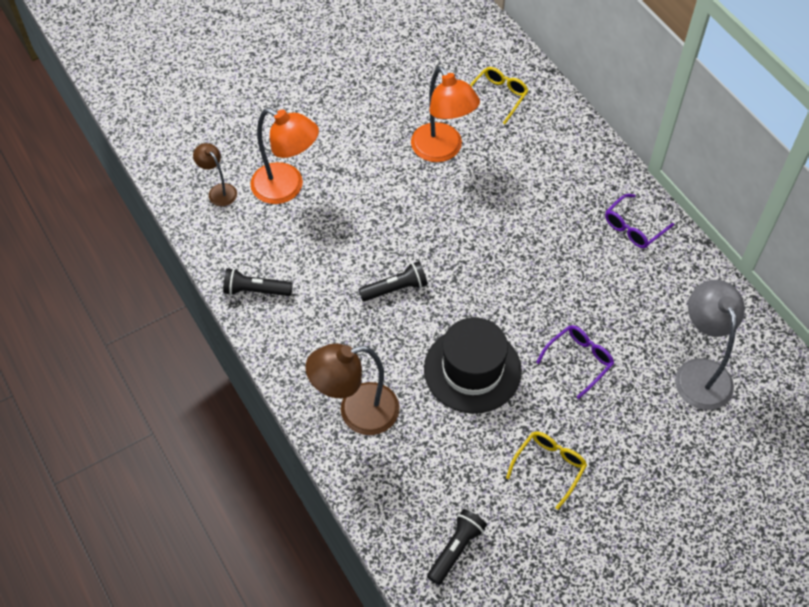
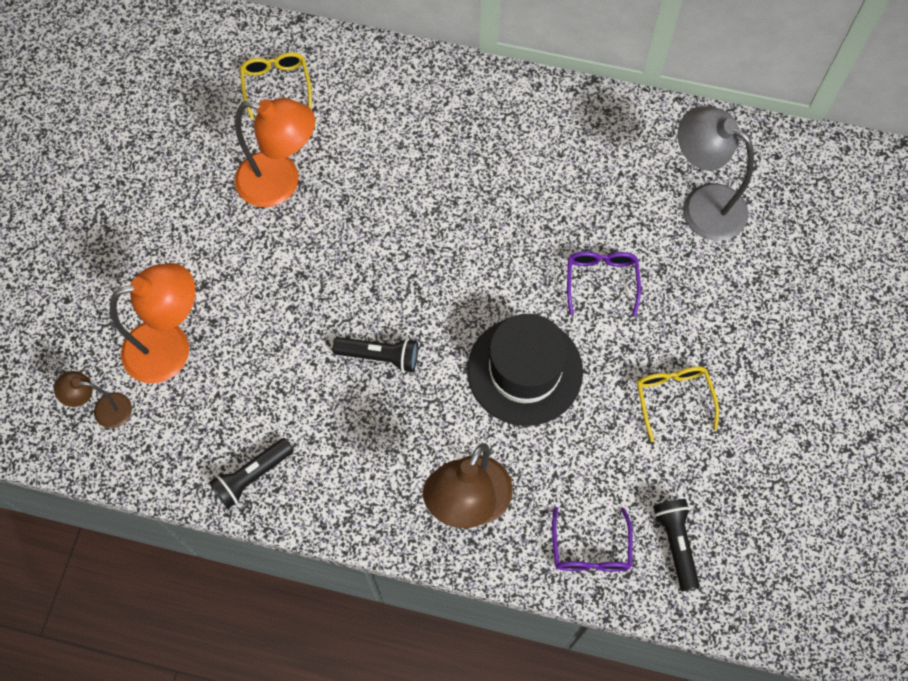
camera: 45 degrees left, 10 degrees up
(395, 289) = (380, 356): black flashlight -> black flashlight turned 75 degrees clockwise
(633, 228) = (523, 117): purple glasses -> purple glasses (590, 550)

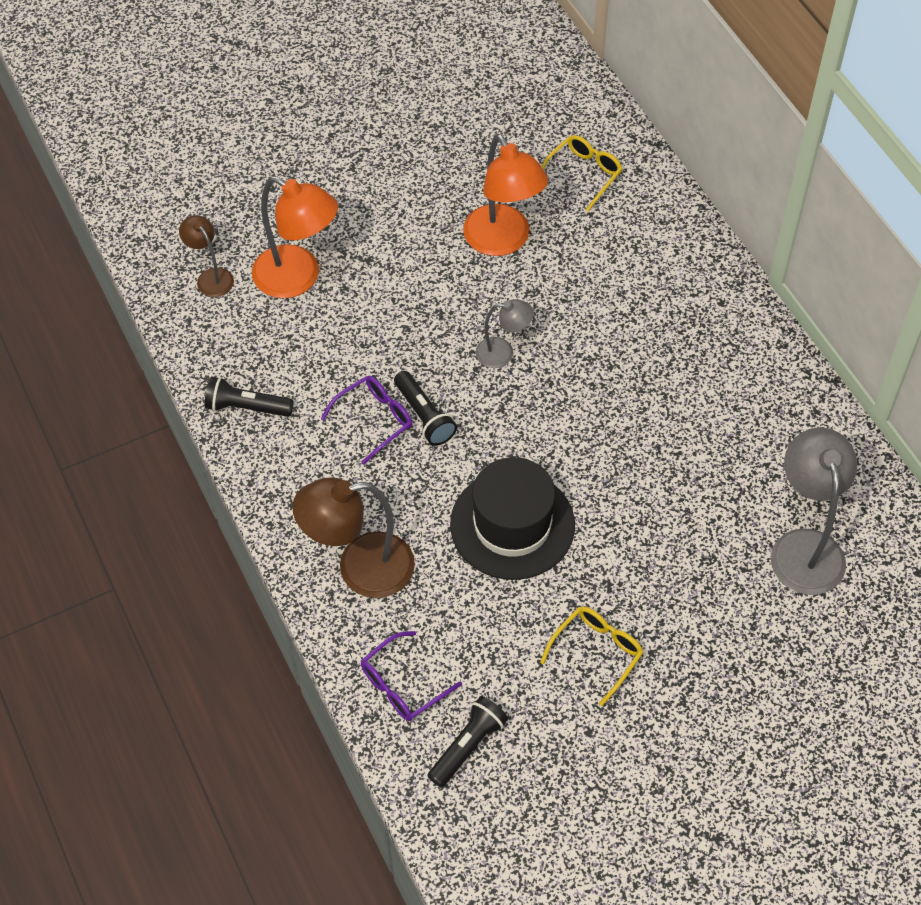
camera: 50 degrees right, 10 degrees down
(376, 261) = (503, 353): none -> grey lamp
(601, 280) = (650, 522): purple glasses -> purple glasses (375, 419)

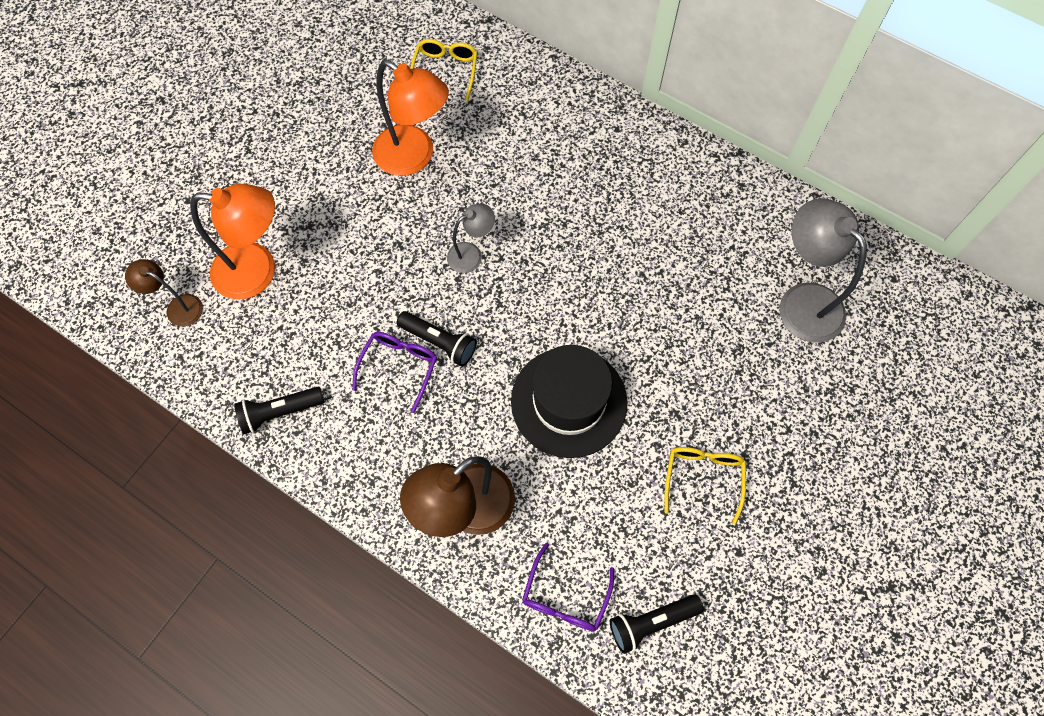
camera: 30 degrees left, 10 degrees up
(467, 746) = (651, 622): black flashlight -> black flashlight turned 120 degrees counterclockwise

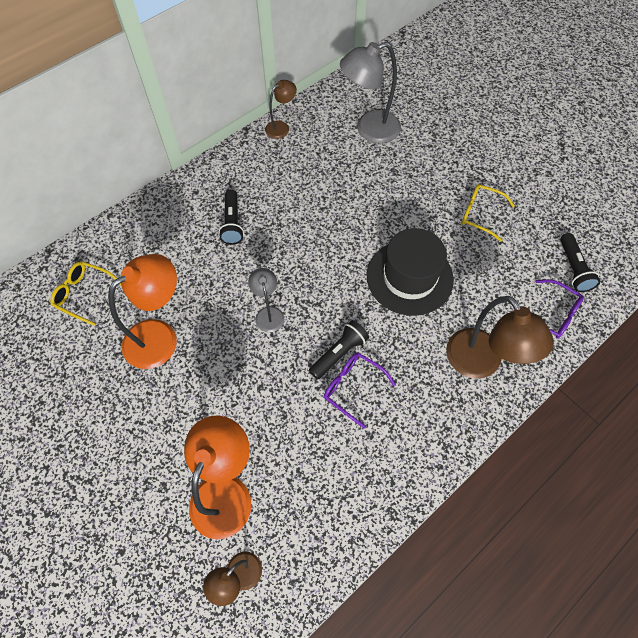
camera: 75 degrees left, 5 degrees down
(280, 412) = (370, 493): black flashlight -> black flashlight (232, 223)
(760, 192) = (281, 127): none -> brown lamp

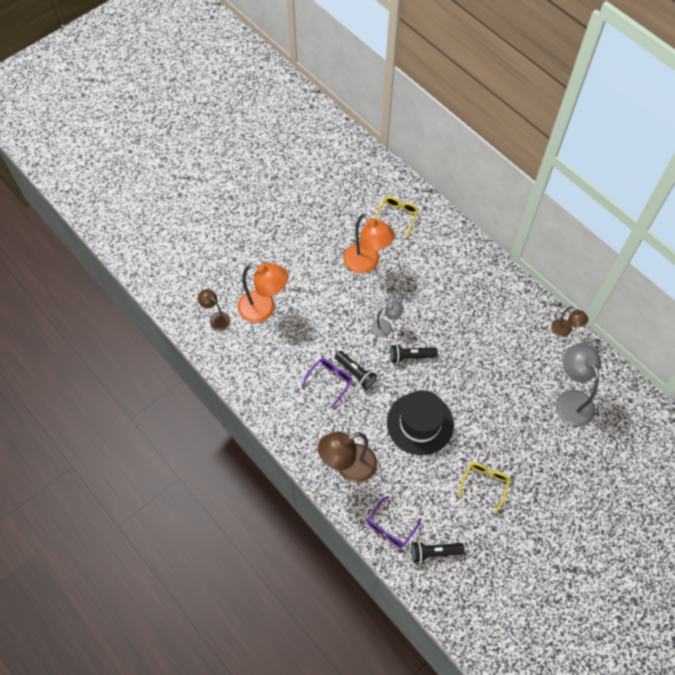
camera: 90 degrees right, 0 degrees up
(232, 223) = (462, 300): black flashlight -> black flashlight (411, 356)

